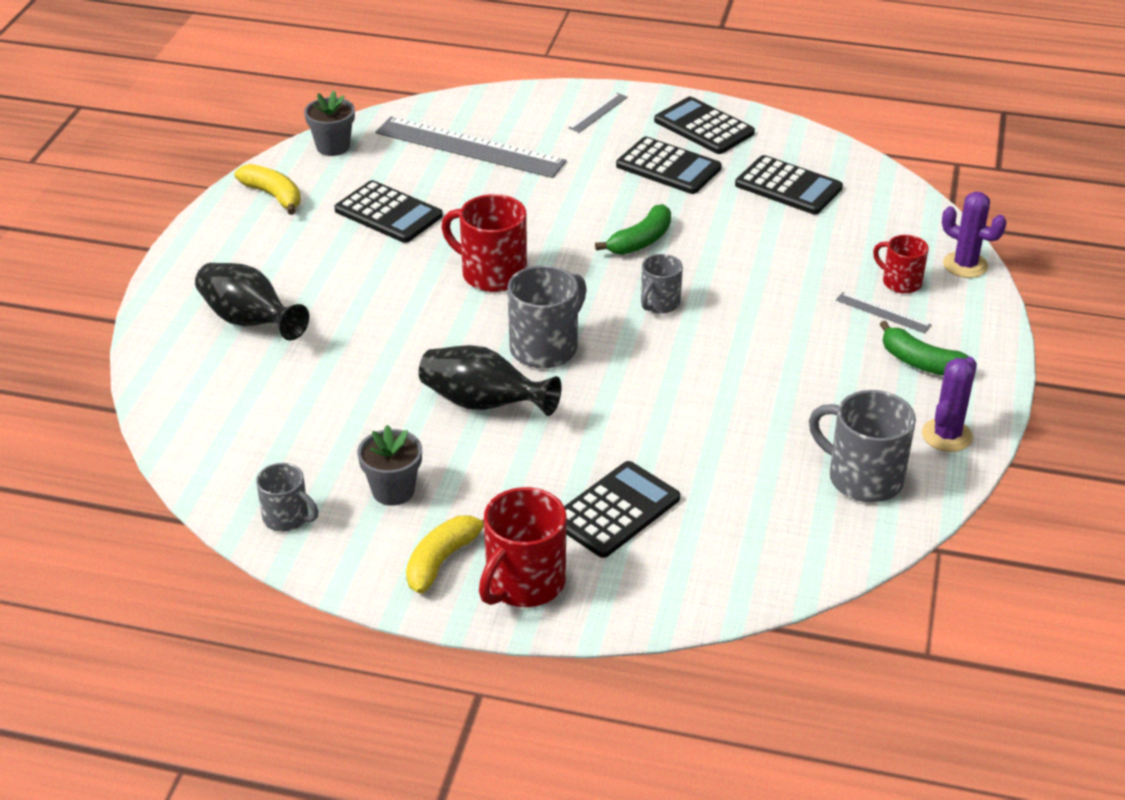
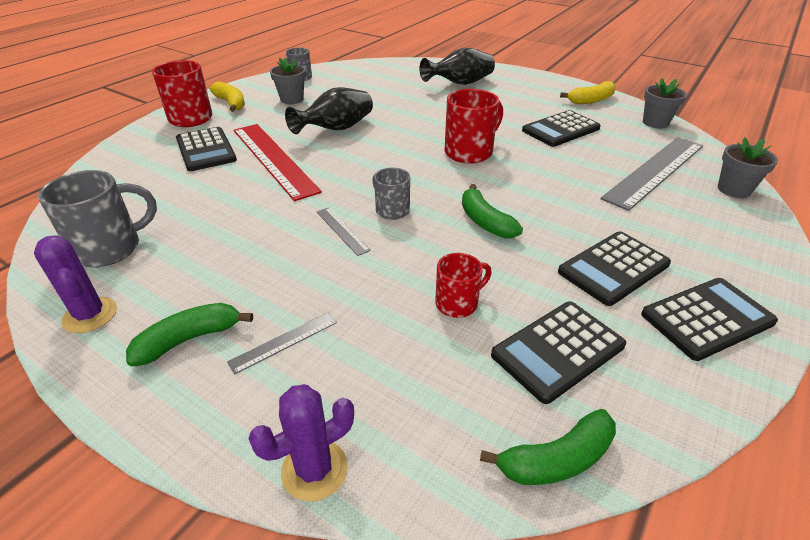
camera: 110 degrees right, 0 degrees up
(486, 105) = (734, 190): none -> grey flower pot
(545, 347) = (373, 156): grey mug -> none
(598, 112) = (731, 248): grey ruler -> grey ruler (342, 230)
(603, 432) = (273, 159): none -> red ruler
(880, 180) = (556, 459): none -> green banana
(900, 282) = (323, 380): red mug -> red mug (458, 303)

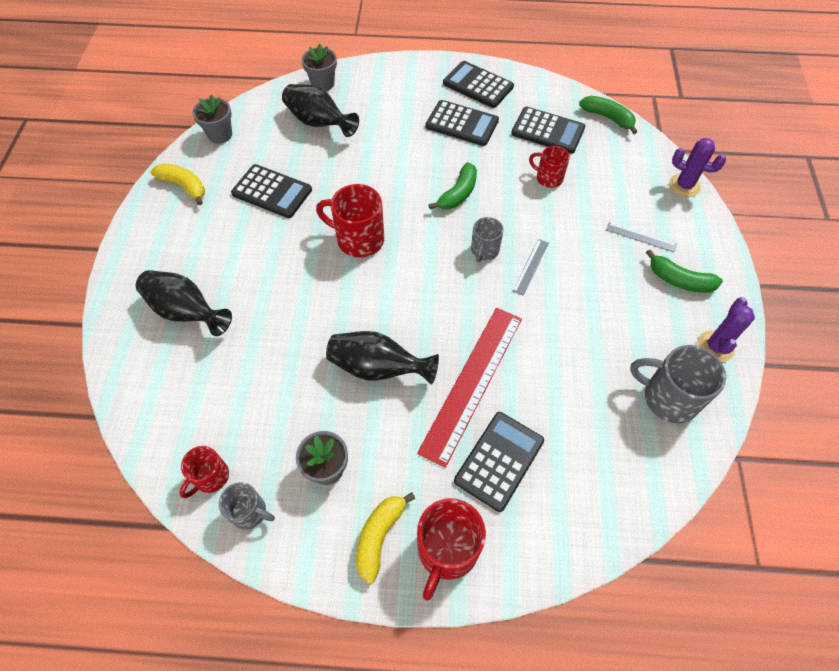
camera: 120 degrees left, 20 degrees up
(334, 73) = (210, 477): none -> red mug
(655, 171) = (319, 123): grey ruler -> black vase

